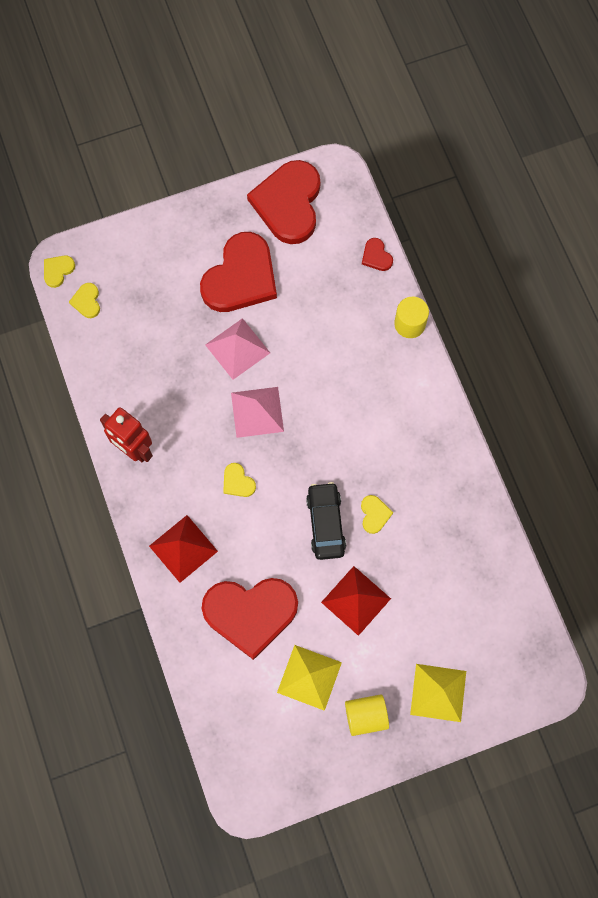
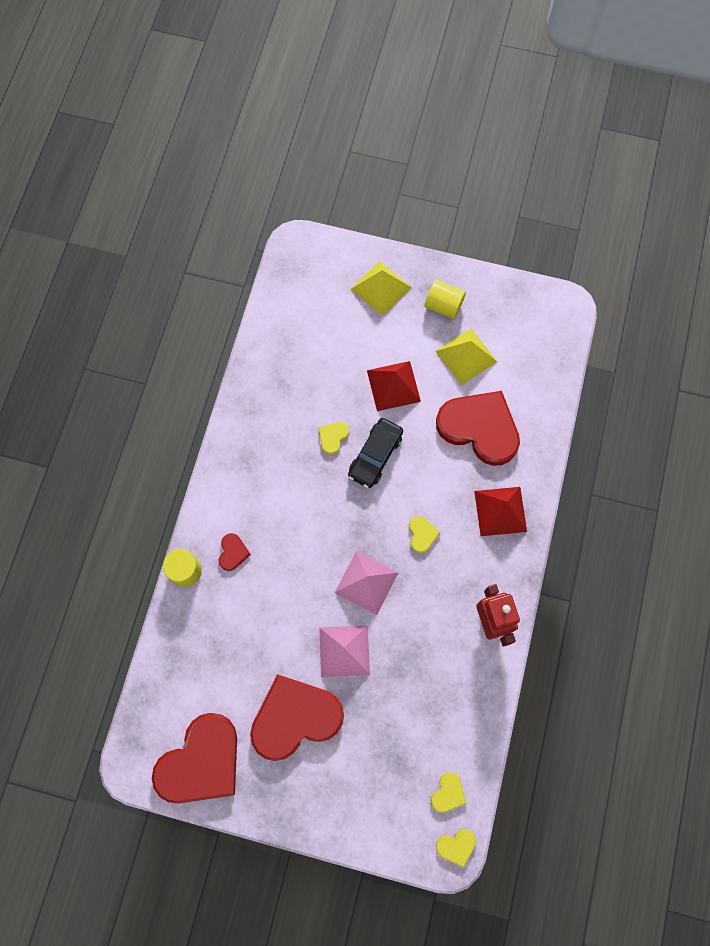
camera: 145 degrees left, 0 degrees up
(376, 256) = (164, 652): red heart -> red heart (233, 552)

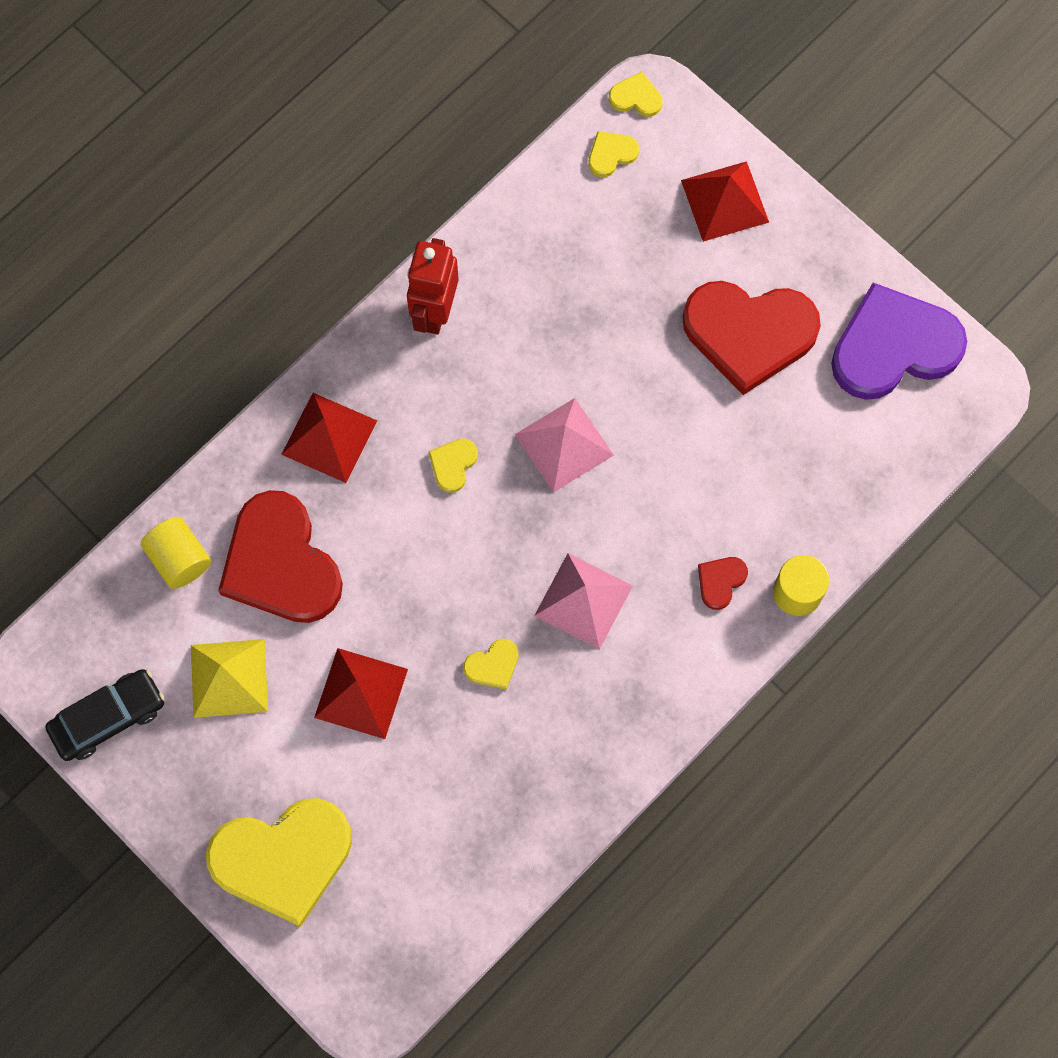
camera: 150 degrees left, 0 degrees up
(201, 762) = (894, 346): red heart -> purple heart
(344, 651) = (642, 377): pink pyramid -> pink pyramid (583, 600)
(358, 803) = (724, 201): none -> red pyramid
(375, 456) = (449, 605): black car -> black car (108, 718)
(381, 288) = (283, 859): yellow pyramid -> yellow heart
(443, 306) = (209, 775): yellow cylinder -> yellow cylinder (179, 559)

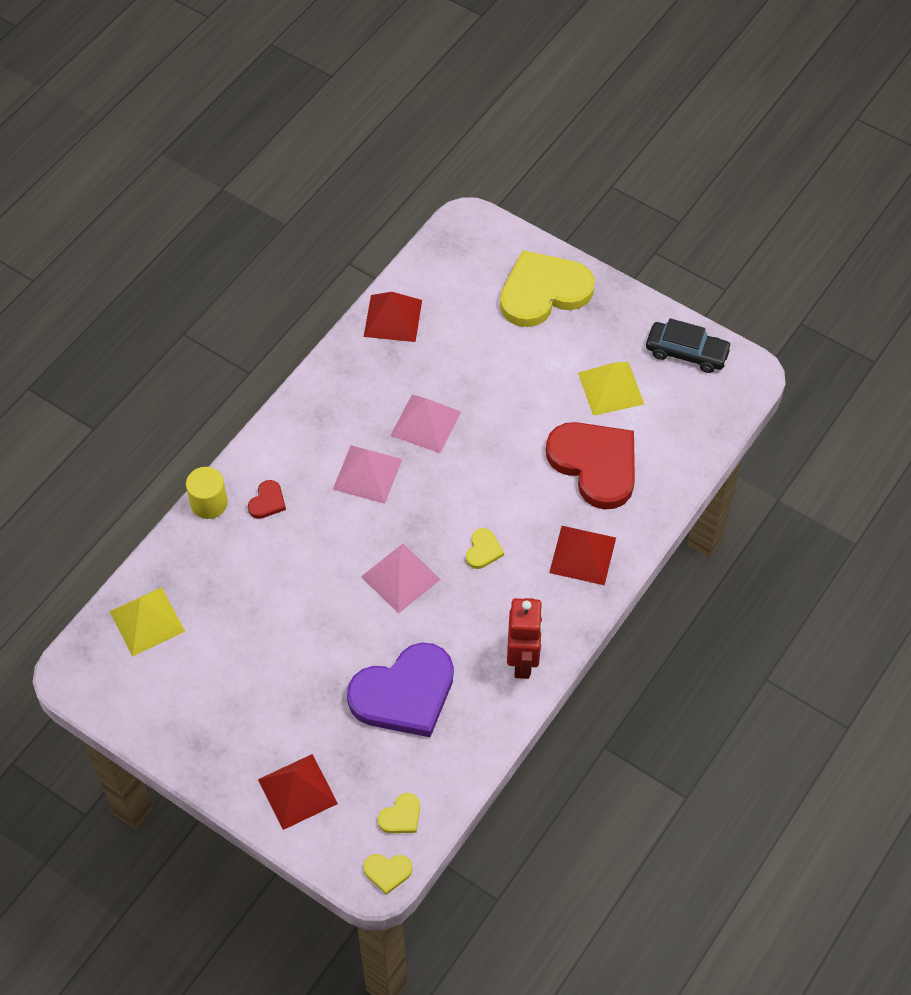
camera: 170 degrees right, 15 degrees down
(108, 718) = (687, 352): black car -> black car turned 120 degrees counterclockwise
(179, 559) = (669, 456): yellow cylinder -> none
(361, 693) = (515, 393): red pyramid -> red pyramid (392, 318)
(493, 665) = (425, 423): yellow heart -> pink pyramid
(749, 333) = (265, 684): red heart -> none
(887, 439) = (147, 621): none -> yellow pyramid
(894, 346) = (145, 693): purple heart -> purple heart (404, 693)

